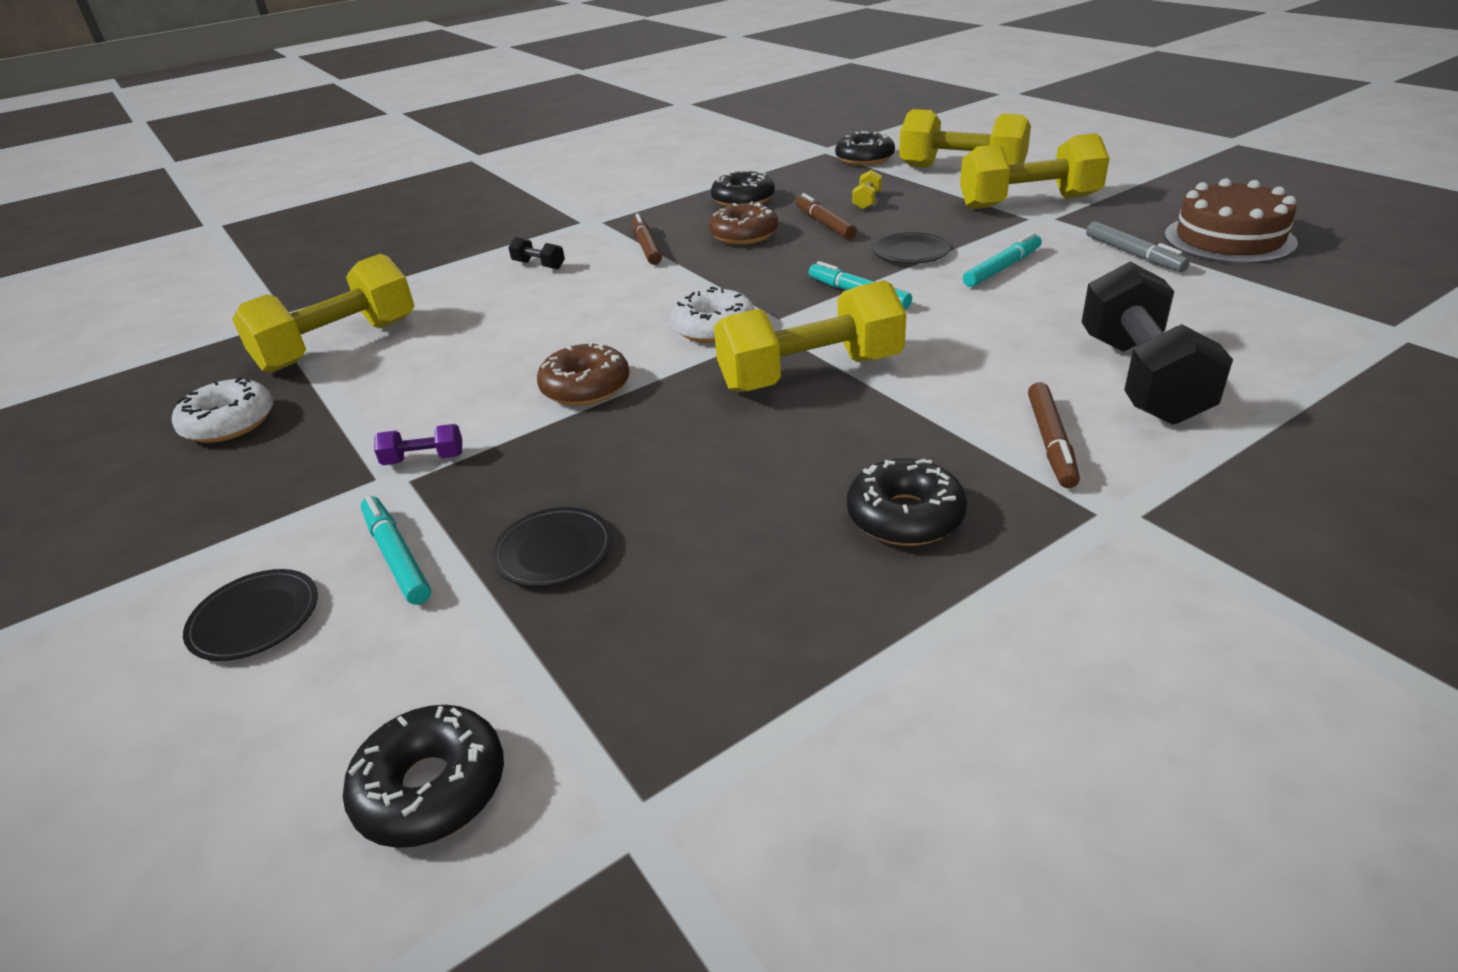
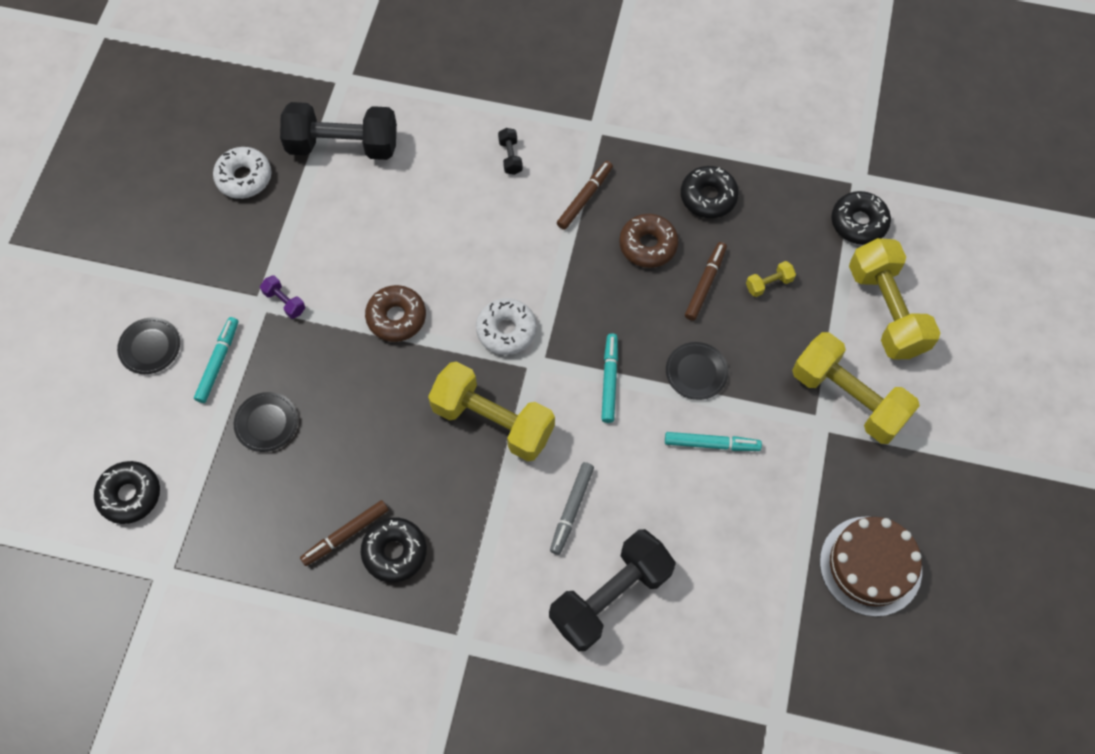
camera: 45 degrees right, 30 degrees up
(339, 345) = (343, 145): yellow dumbbell -> black dumbbell
(1051, 442) = (507, 583): brown marker -> brown marker (346, 535)
(1133, 254) = (795, 515): grey marker -> grey marker (571, 510)

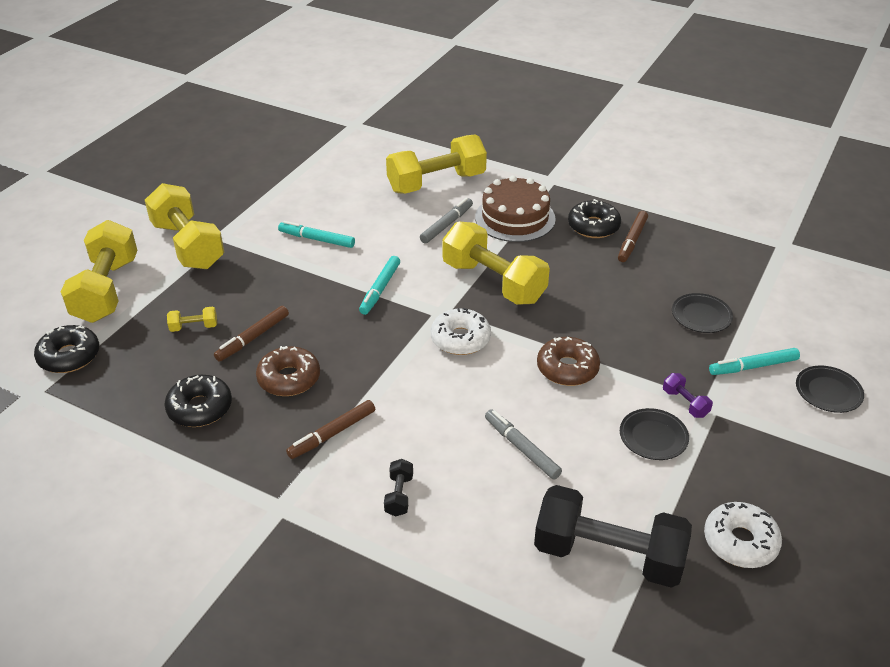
camera: 165 degrees left, 25 degrees down
(130, 495) = (823, 292): black donut -> none
(218, 362) = (753, 367): turquoise marker -> turquoise marker turned 45 degrees clockwise
(346, 535) = (632, 241): brown marker -> brown marker turned 135 degrees clockwise
(423, 221) = (521, 448): none -> grey marker
(610, 596) = (436, 183): black dumbbell -> yellow dumbbell
(696, 372) = (301, 281): black plate -> black plate (653, 436)
(870, 565) = (245, 167): brown cake -> brown cake (515, 218)

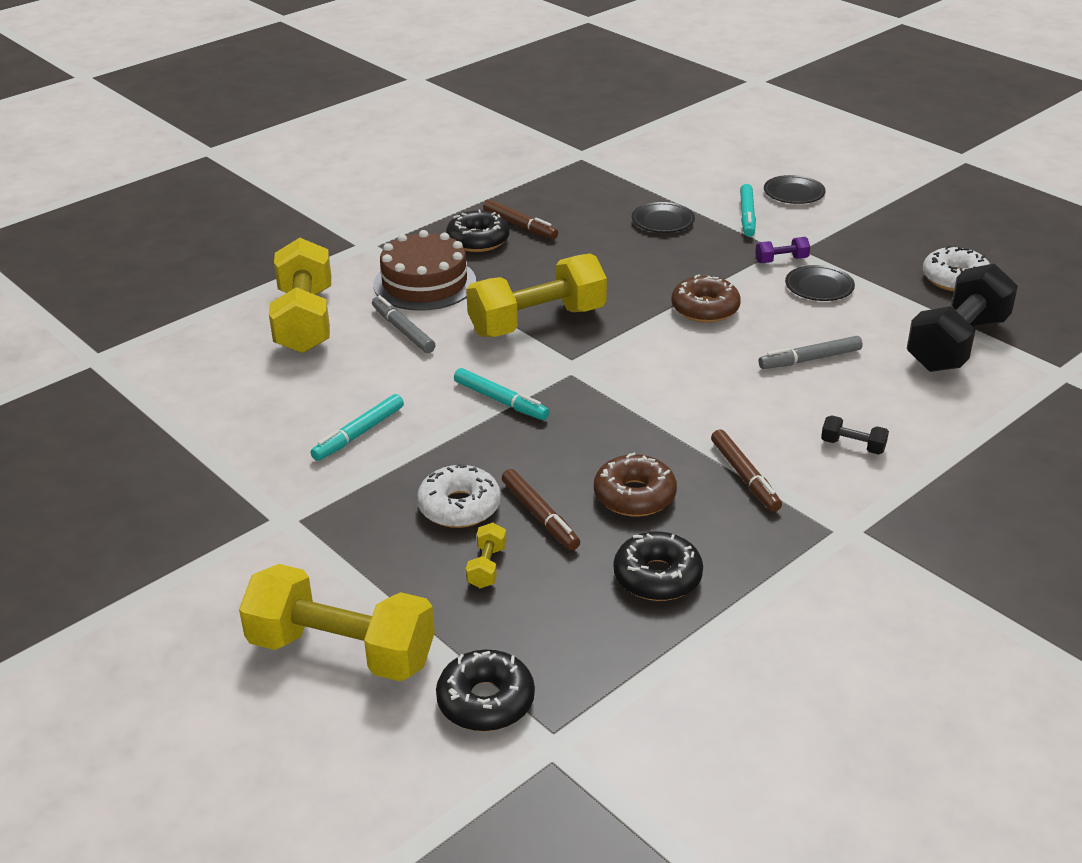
camera: 70 degrees left, 5 degrees down
(188, 245) = (284, 554): yellow dumbbell -> none
(460, 339) = (625, 362): white donut -> white donut (459, 507)

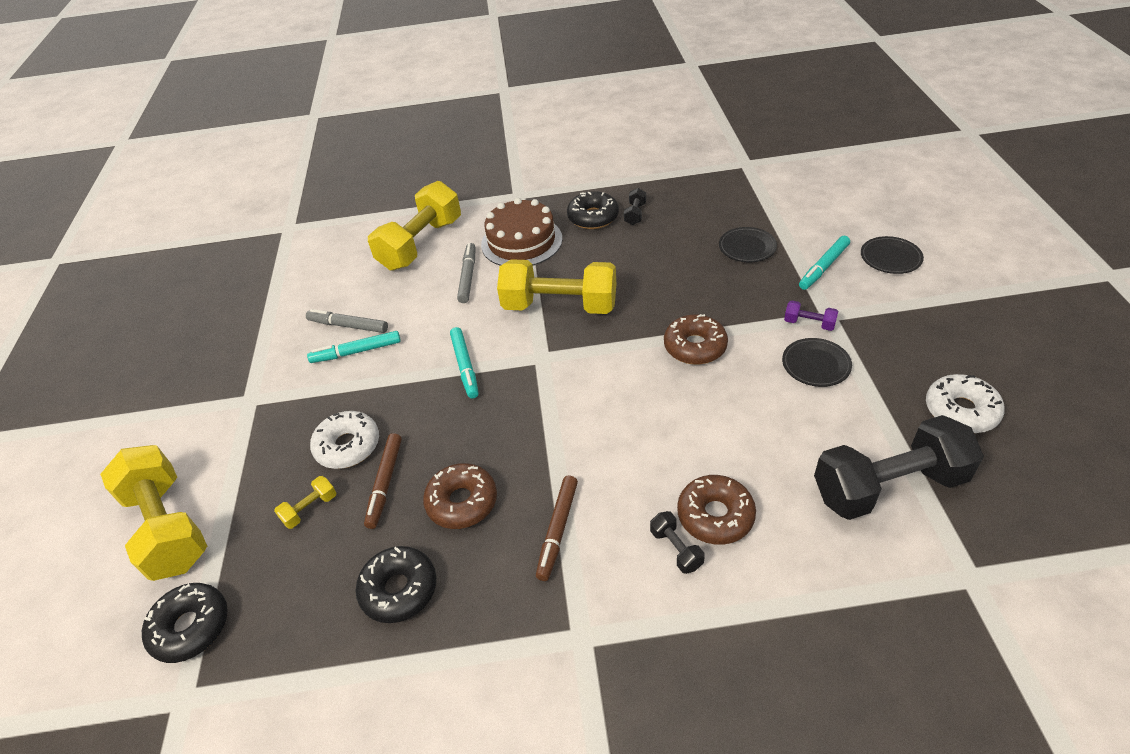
camera: 40 degrees right, 10 degrees up
(520, 225) = (635, 214): brown marker -> black dumbbell
(810, 359) = (731, 438): grey marker -> grey marker (348, 326)
(857, 413) = (715, 516): none -> brown donut

